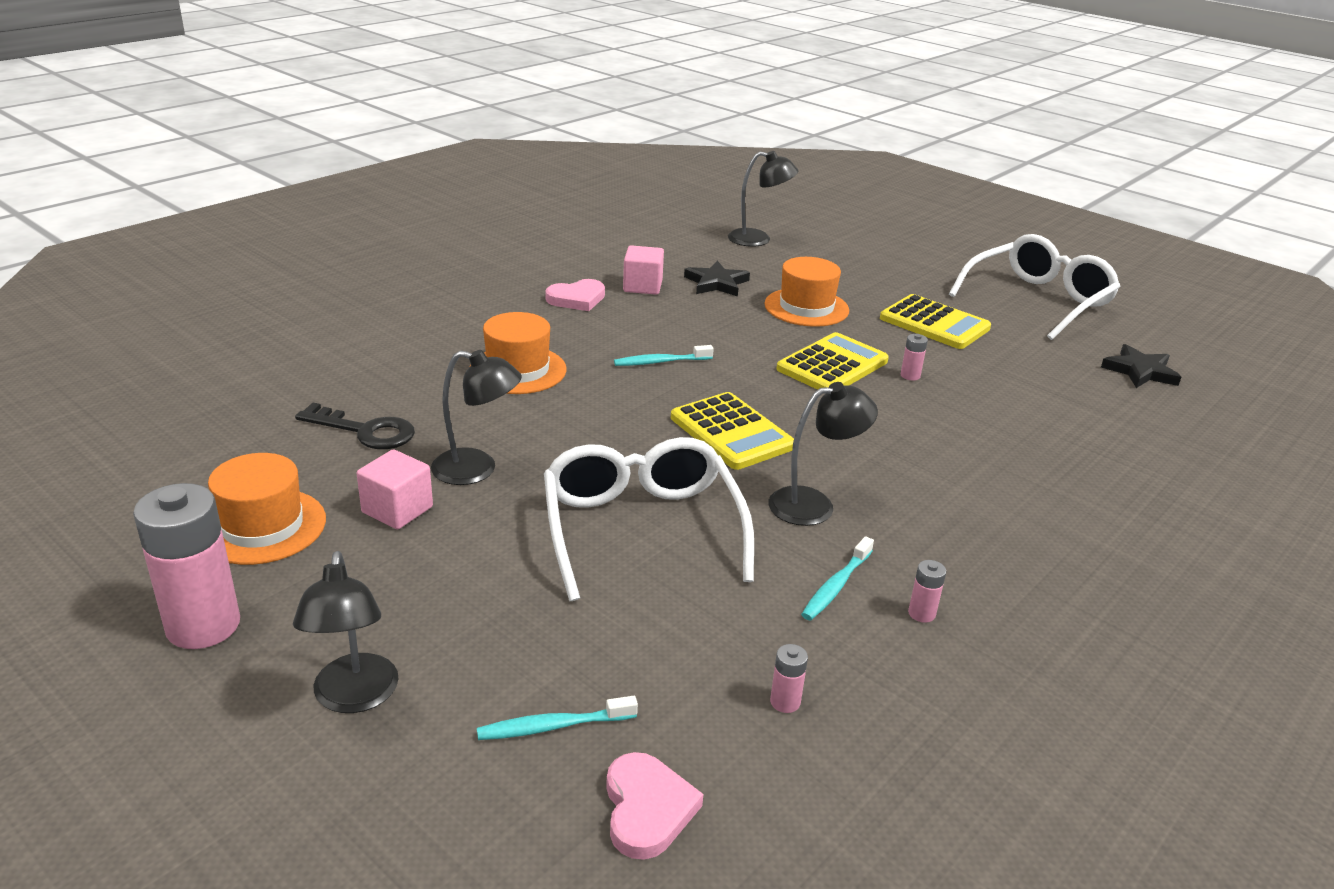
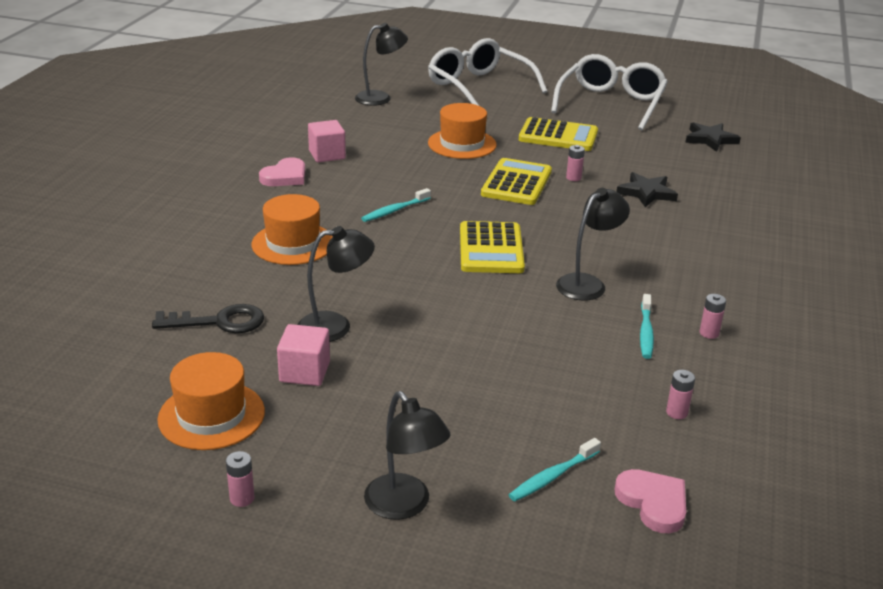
camera: 25 degrees left, 0 degrees up
(203, 626) = (242, 498): pink battery -> pink battery, size x0.41
(641, 528) = (491, 333): white glasses -> white glasses (479, 86)
(716, 283) = (380, 140): black star -> black star (646, 193)
(731, 432) = (491, 249): yellow calculator -> yellow calculator turned 60 degrees clockwise

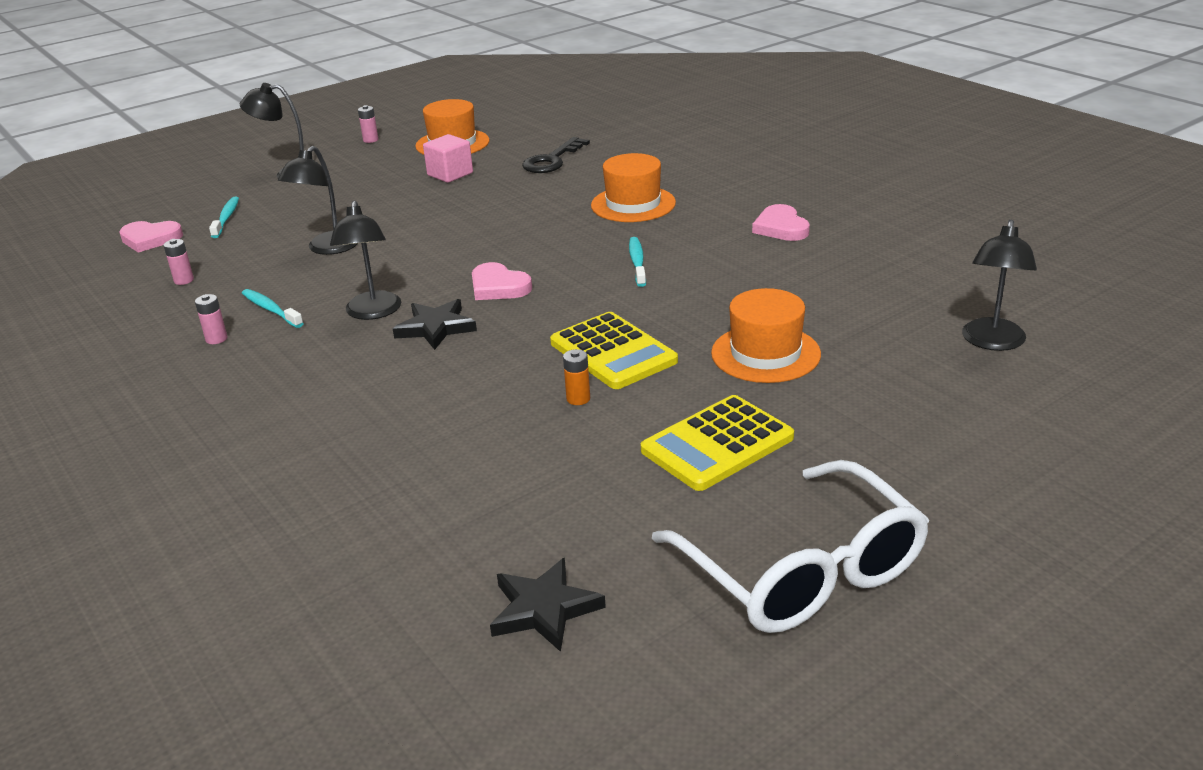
camera: 130 degrees right, 0 degrees up
(327, 155) = (817, 260): pink cube -> none
(335, 326) = (486, 194): black lamp -> black lamp (327, 249)
(479, 86) = (991, 449): white glasses -> none
(491, 249) = (498, 287): yellow calculator -> pink heart
(573, 178) = (578, 399): pink battery -> orange battery
(646, 193) = (472, 437): black star -> black star (435, 328)

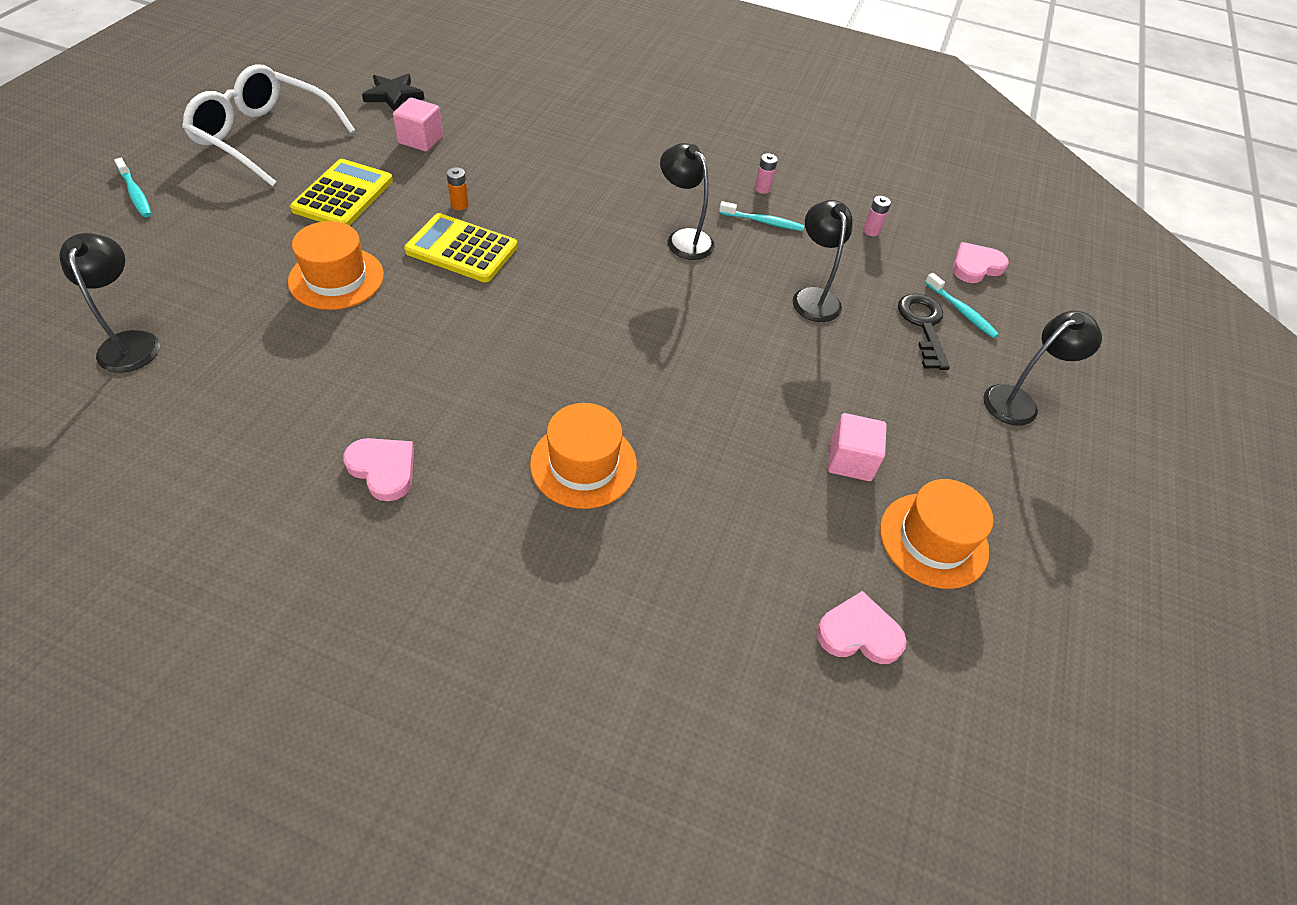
camera: 140 degrees right, 20 degrees up
(370, 140) = (1042, 511): pink battery -> none
(435, 328) = (619, 237): black star -> none
(498, 287) = (612, 292): pink heart -> pink heart (859, 633)
(552, 160) = (764, 539): black key -> black key (923, 326)
(560, 504) = (420, 140): none -> pink cube
(637, 262) = (511, 360): turquoise toothbrush -> turquoise toothbrush (136, 194)

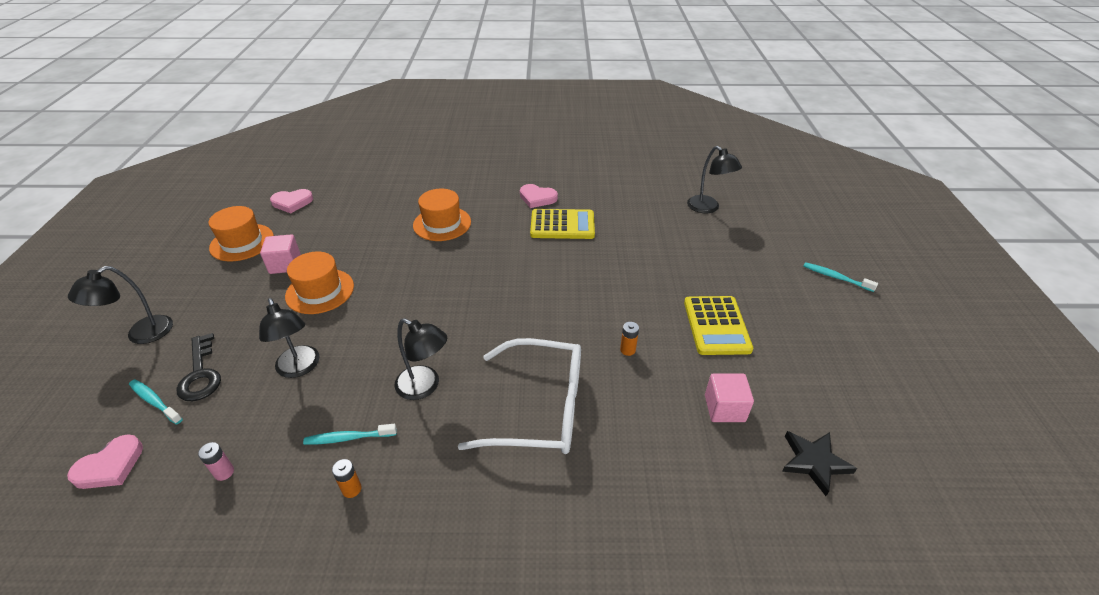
camera: 165 degrees right, 10 degrees down
(264, 137) = (838, 356): white glasses -> white glasses (540, 408)
(336, 278) = (651, 268): orange hat -> orange hat (320, 291)
(462, 249) = (594, 313): yellow calculator -> yellow calculator (562, 225)
(762, 189) = (351, 489): pink battery -> orange battery

